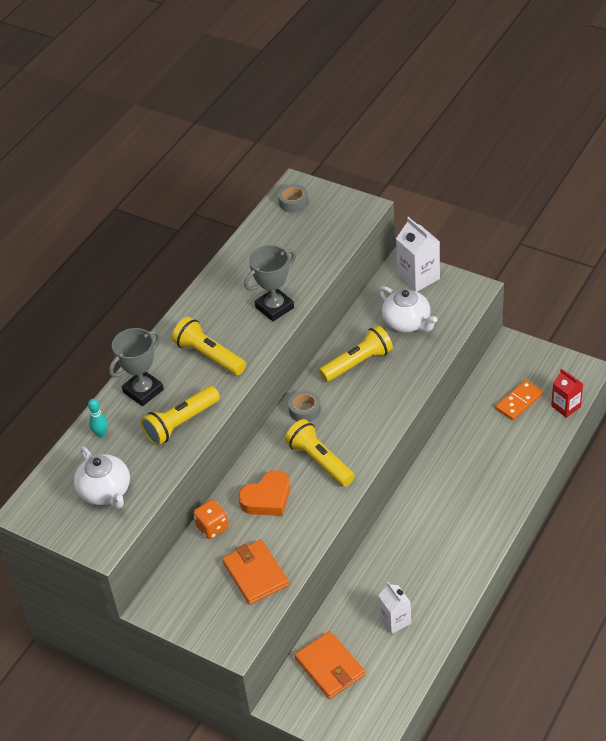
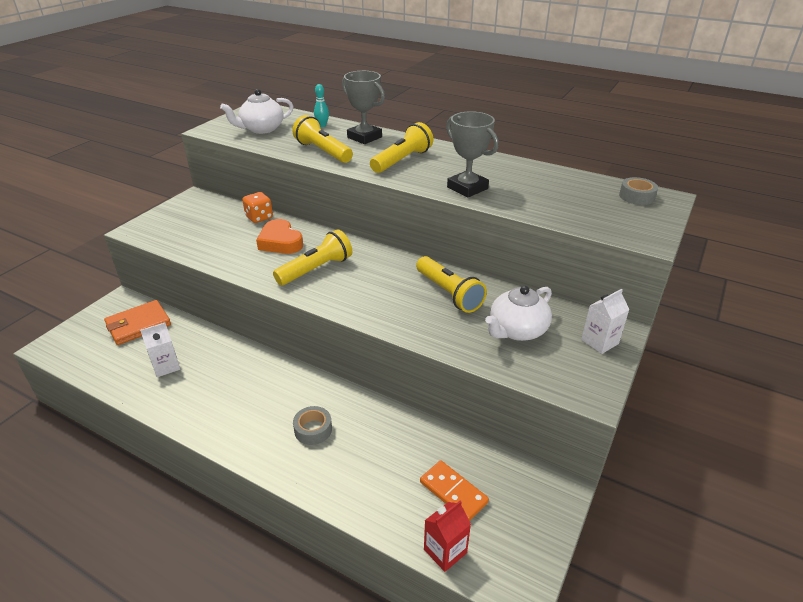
camera: 85 degrees right, 10 degrees down
(255, 574) = (200, 237): orange wallet -> none
(304, 410) = (384, 260): grey tape -> grey tape (313, 429)
(418, 277) = (599, 342): white carton -> white carton, size x0.66

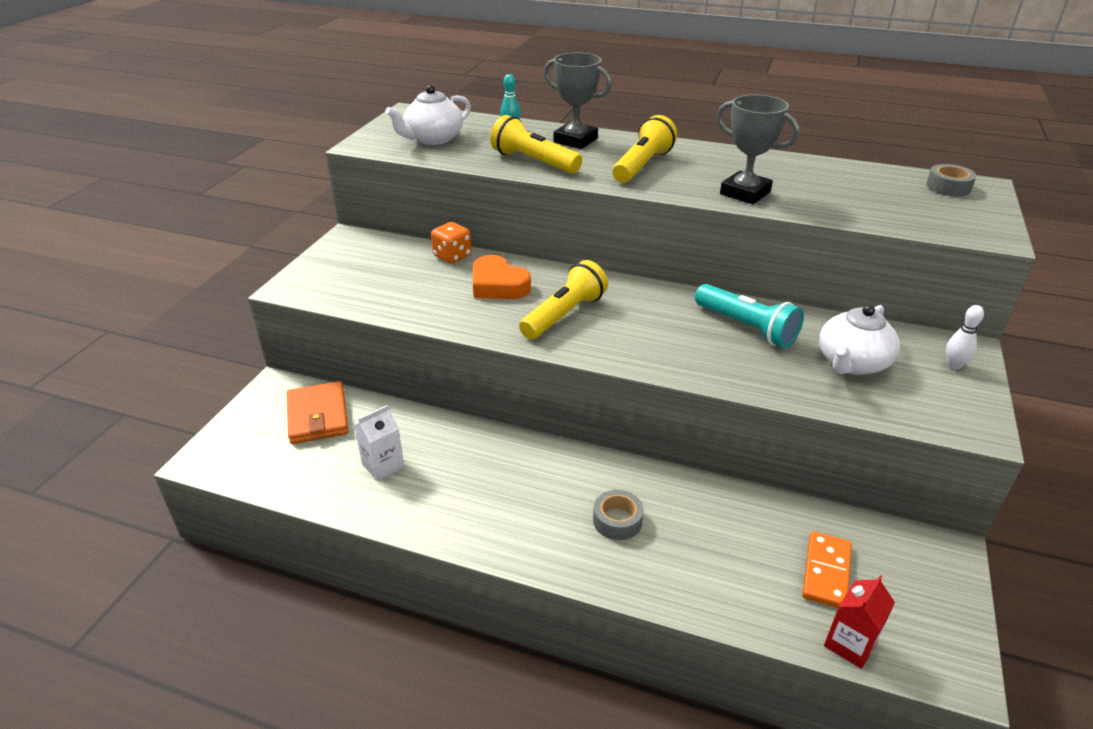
camera: 10 degrees left, 0 degrees up
(138, 325) = (318, 416): orange wallet -> orange wallet turned 60 degrees counterclockwise
(449, 293) = (746, 327): yellow flashlight -> turquoise flashlight
(453, 492) = (826, 572): orange domino -> orange domino turned 75 degrees clockwise
(599, 342) = (953, 365): white carton -> white bowling pin

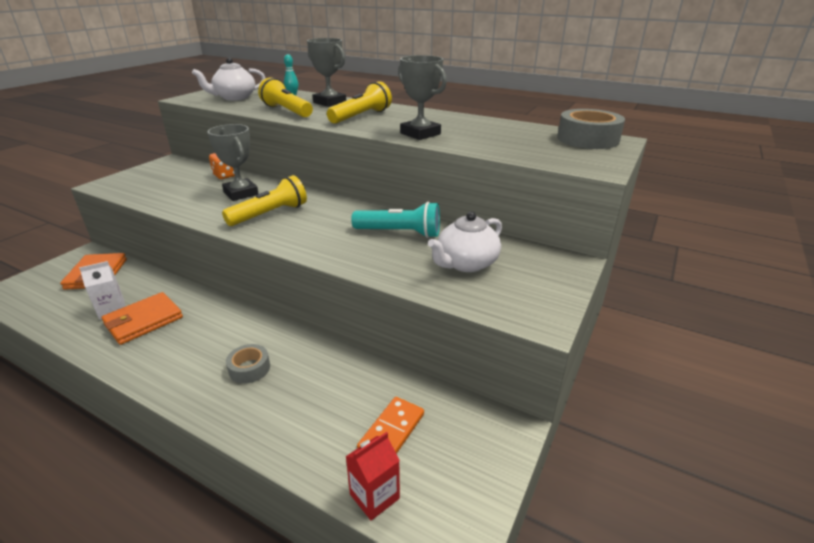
camera: 10 degrees right, 5 degrees down
(437, 475) = (143, 321): none -> orange wallet
(498, 285) = (241, 193): orange heart -> grey trophy
(746, 327) = (399, 233): turquoise flashlight -> turquoise flashlight turned 45 degrees counterclockwise
(948, 187) = (587, 139): grey tape -> grey tape, size x1.76
(953, 365) = (552, 273): white bowling pin -> none

